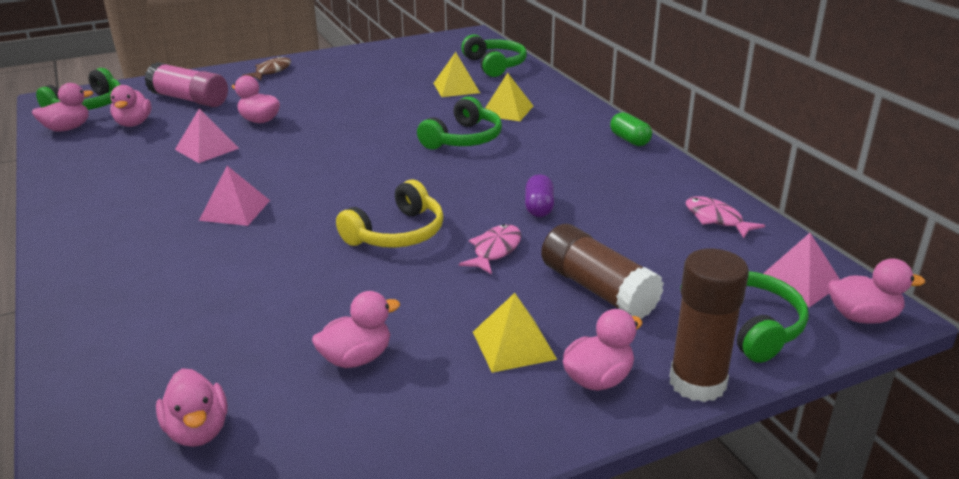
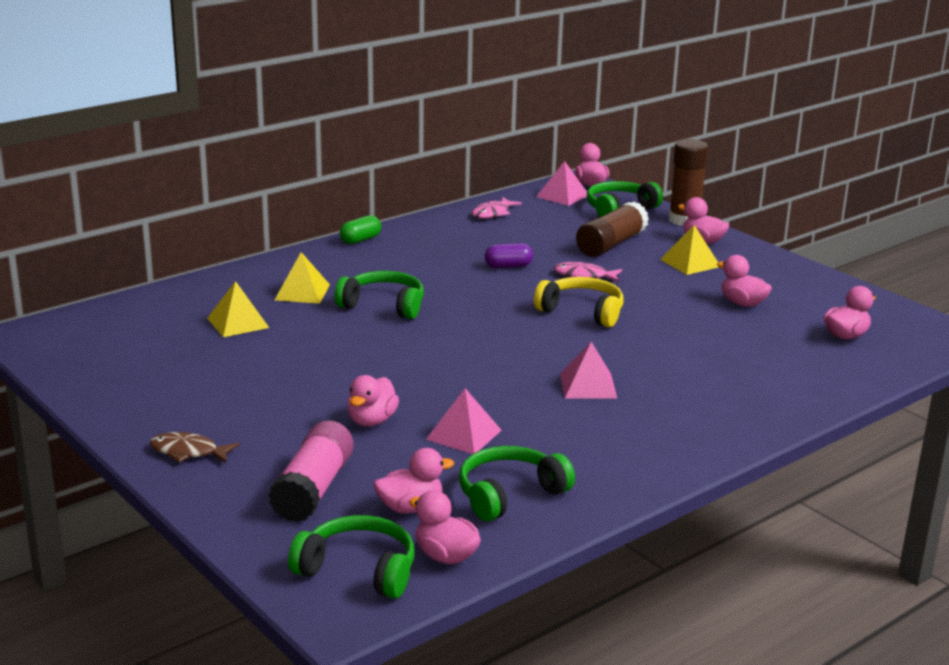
camera: 105 degrees left, 5 degrees down
(495, 65) = (154, 309): green headphones -> green headphones (509, 494)

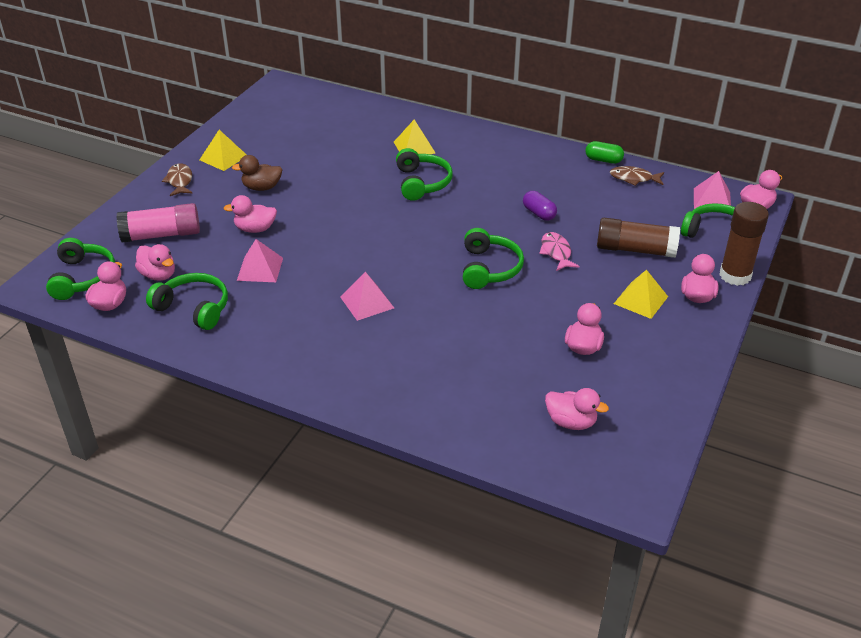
camera: 65 degrees right, 15 degrees up
(237, 323) = (350, 141): yellow pyramid -> yellow pyramid (223, 157)
(278, 398) = (261, 187): none -> brown duck
(360, 240) = (520, 141): green capsule -> green capsule (603, 160)
(492, 213) = (633, 178): pink fish -> brown fish
(582, 311) = (489, 268): yellow headphones -> green headphones

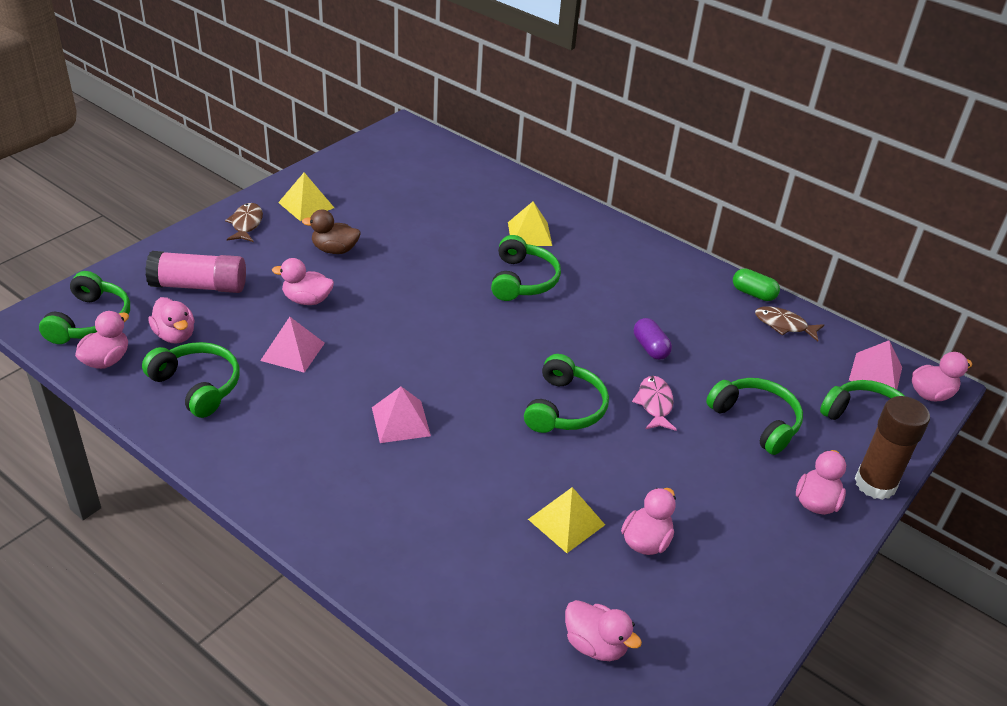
camera: 10 degrees right, 0 degrees up
(635, 250) = (756, 421): brown glue stick -> green headphones
(641, 300) = (741, 492): yellow pyramid -> yellow pyramid (566, 522)

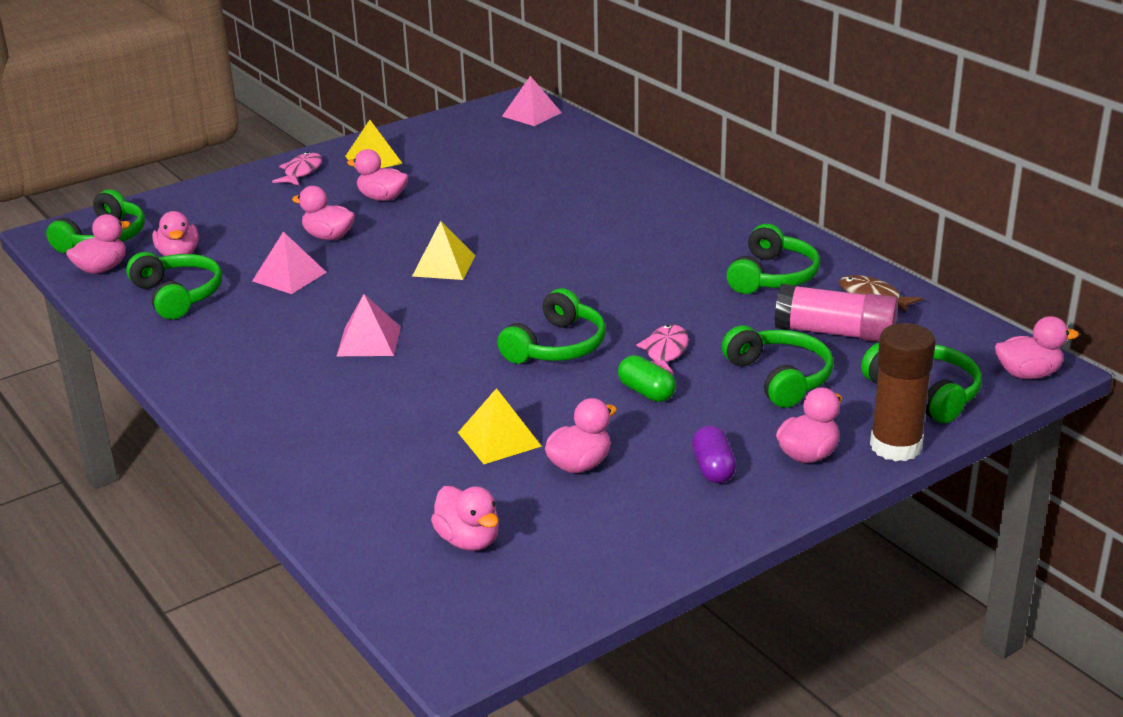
camera: 20 degrees right, 10 degrees down
(199, 286) = (224, 218): pink glue stick -> pink glue stick (834, 333)
(246, 224) = (301, 172): brown fish -> pink fish
(334, 250) = (382, 198): brown duck -> pink duck
(523, 280) = (576, 236): green headphones -> green headphones (772, 276)
(529, 233) = (609, 197): yellow pyramid -> yellow pyramid (443, 265)
(650, 348) = (691, 304): purple capsule -> purple capsule (713, 468)
(753, 294) = (852, 266): green capsule -> green capsule (646, 392)
(875, 373) = (965, 349): pink pyramid -> pink pyramid (531, 114)

